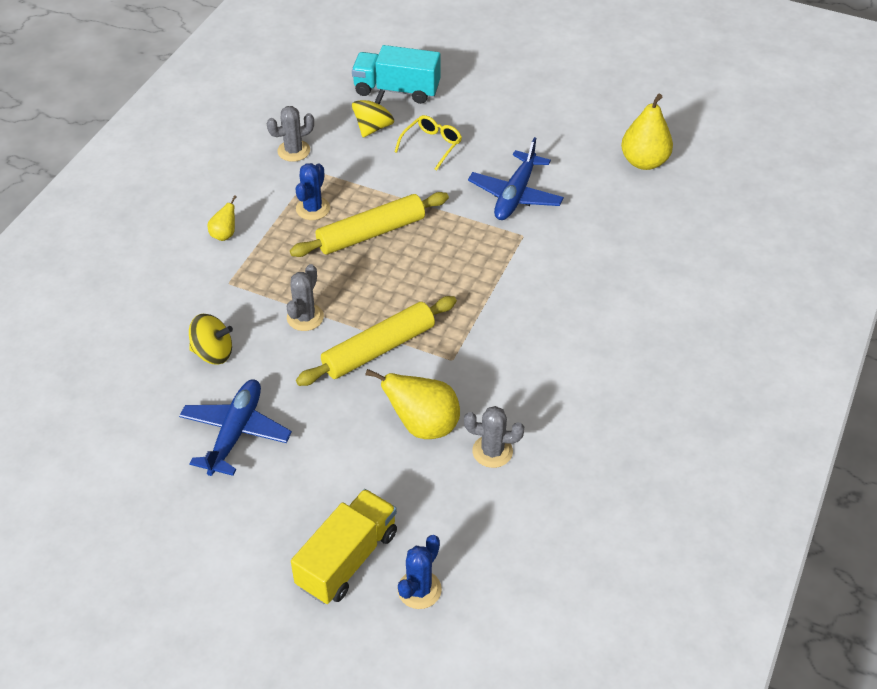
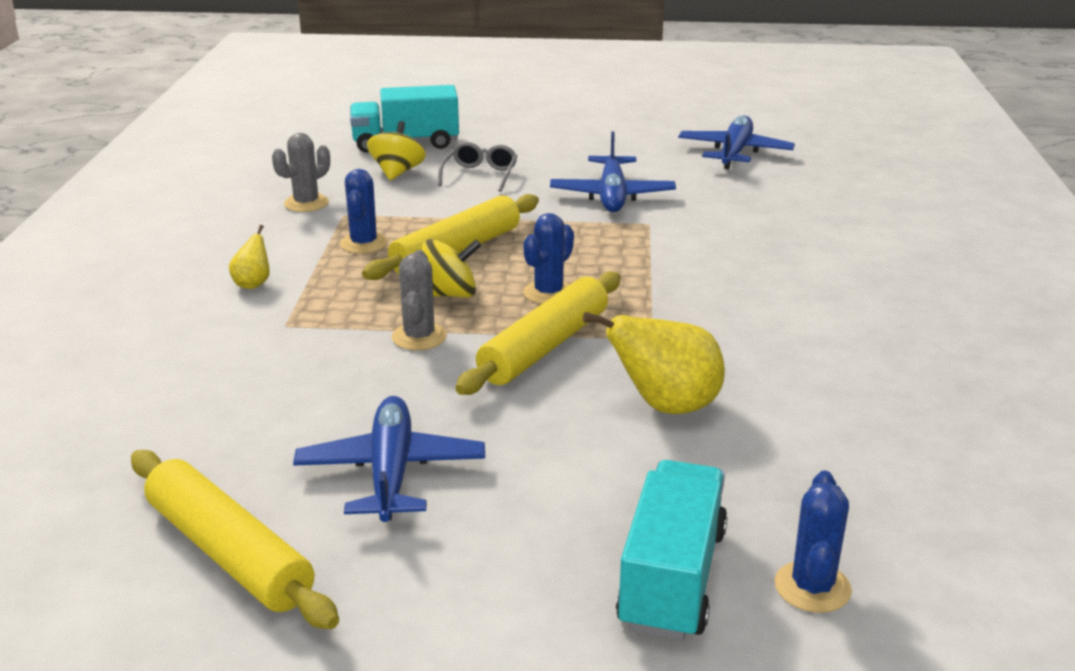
camera: 20 degrees left, 20 degrees down
(127, 468) = (229, 553): none -> yellow rolling pin
(213, 353) = (303, 395): yellow spinning top -> yellow spinning top (450, 294)
(347, 559) = (672, 578): yellow truck -> turquoise truck
(410, 295) = (548, 293): none -> blue cactus
(432, 145) = (480, 175): yellow glasses -> grey glasses
(492, 451) = (781, 412): grey cactus -> none
(644, 162) = (734, 153): yellow pear -> blue plane

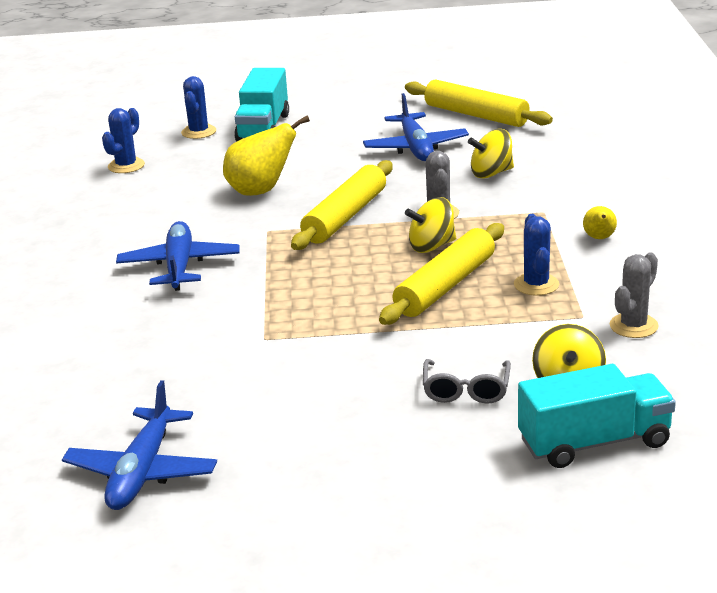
camera: 175 degrees right, 0 degrees up
(305, 397) = (491, 173): none -> yellow spinning top
(548, 293) = (351, 256): blue cactus -> blue cactus (126, 166)
(612, 196) = (304, 373): blue plane -> blue plane (179, 266)

